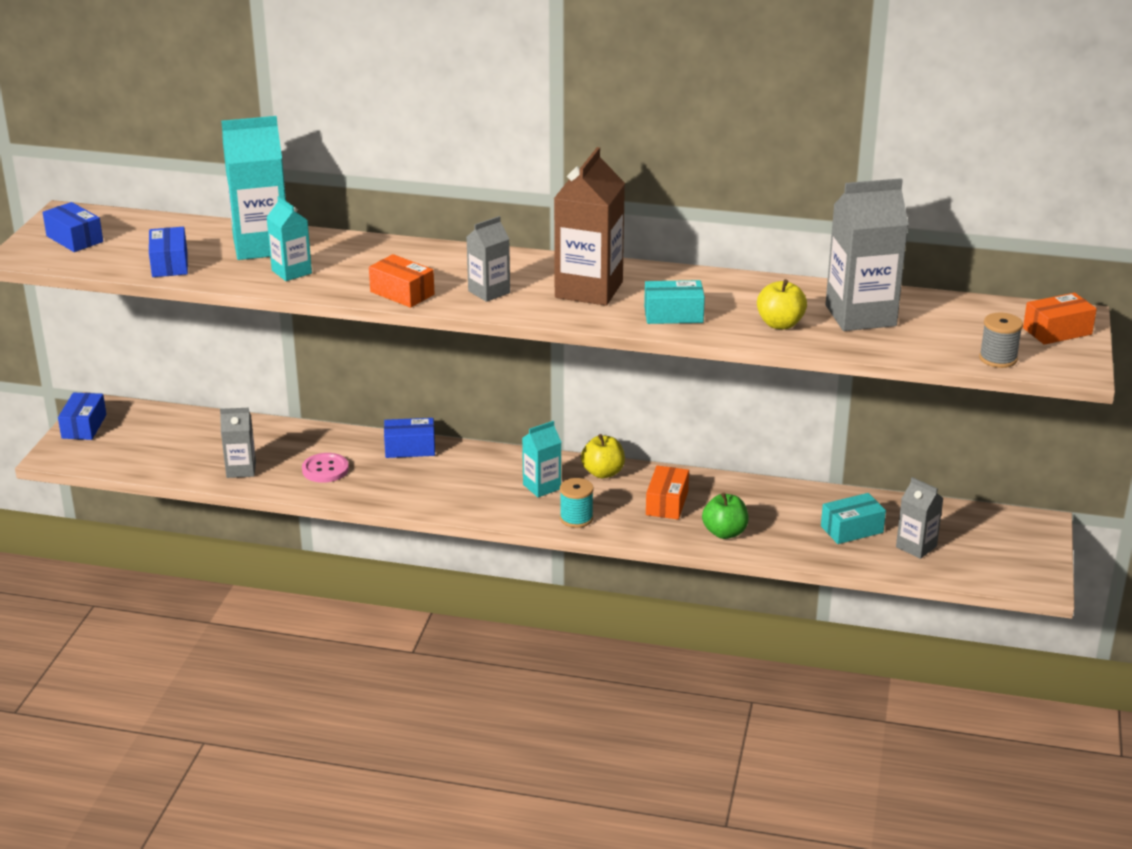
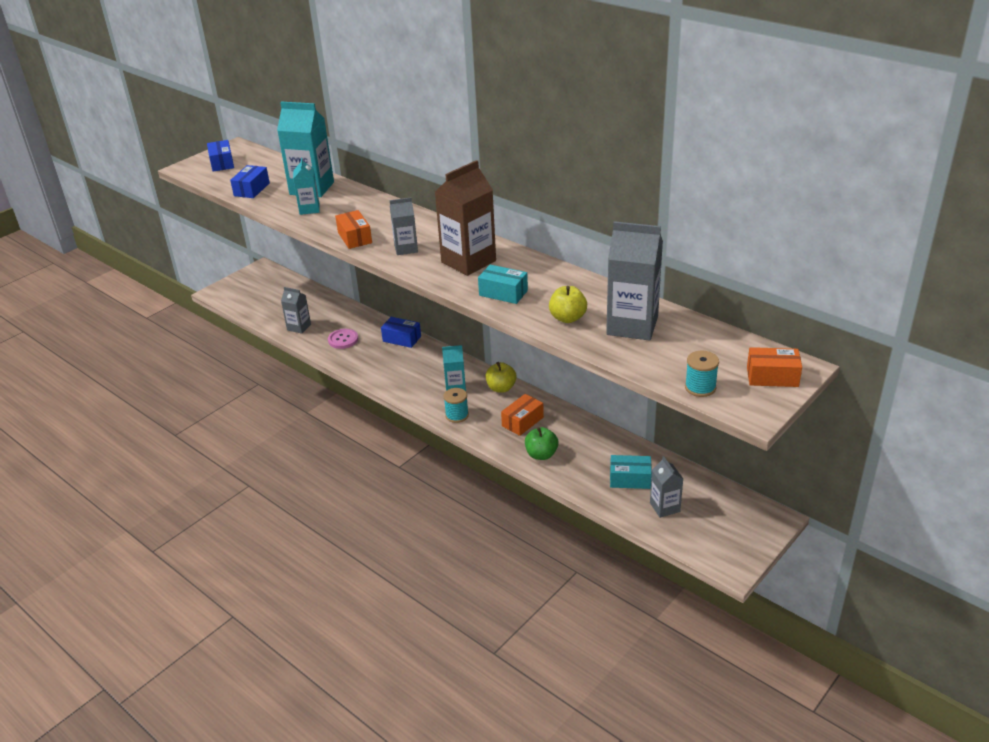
camera: 30 degrees right, 5 degrees up
(84, 426) = (245, 278): blue box -> none
(998, 359) = (700, 387): grey spool -> turquoise spool

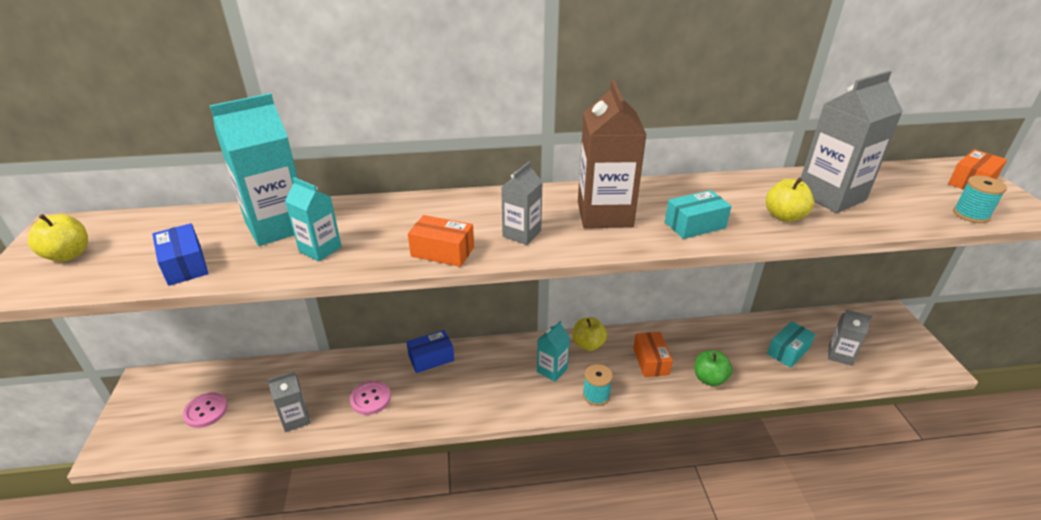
camera: 50 degrees left, 0 degrees up
(222, 163) = (68, 255): blue box -> yellow apple
(269, 299) = (206, 411): none -> pink button

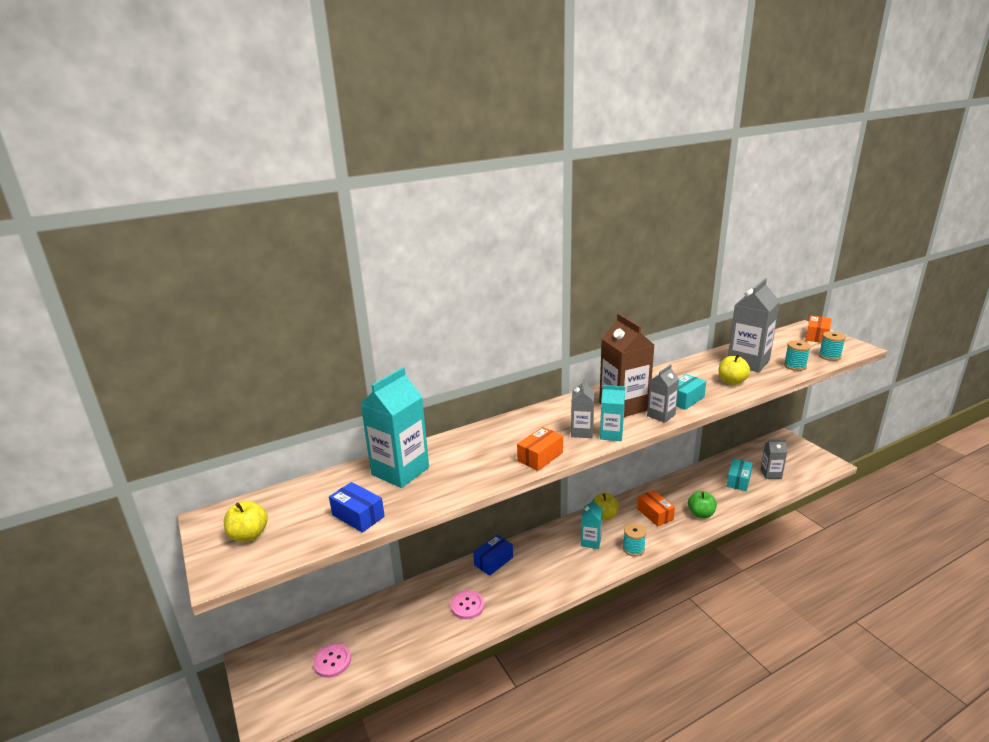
camera: 20 degrees left, 10 degrees down
(296, 419) = (417, 640): grey carton -> grey carton (661, 415)
(320, 249) = (451, 478): turquoise carton -> turquoise carton (611, 434)
(442, 252) = (540, 457): orange box -> orange box turned 45 degrees counterclockwise
(901, 216) = (795, 366): none -> turquoise spool

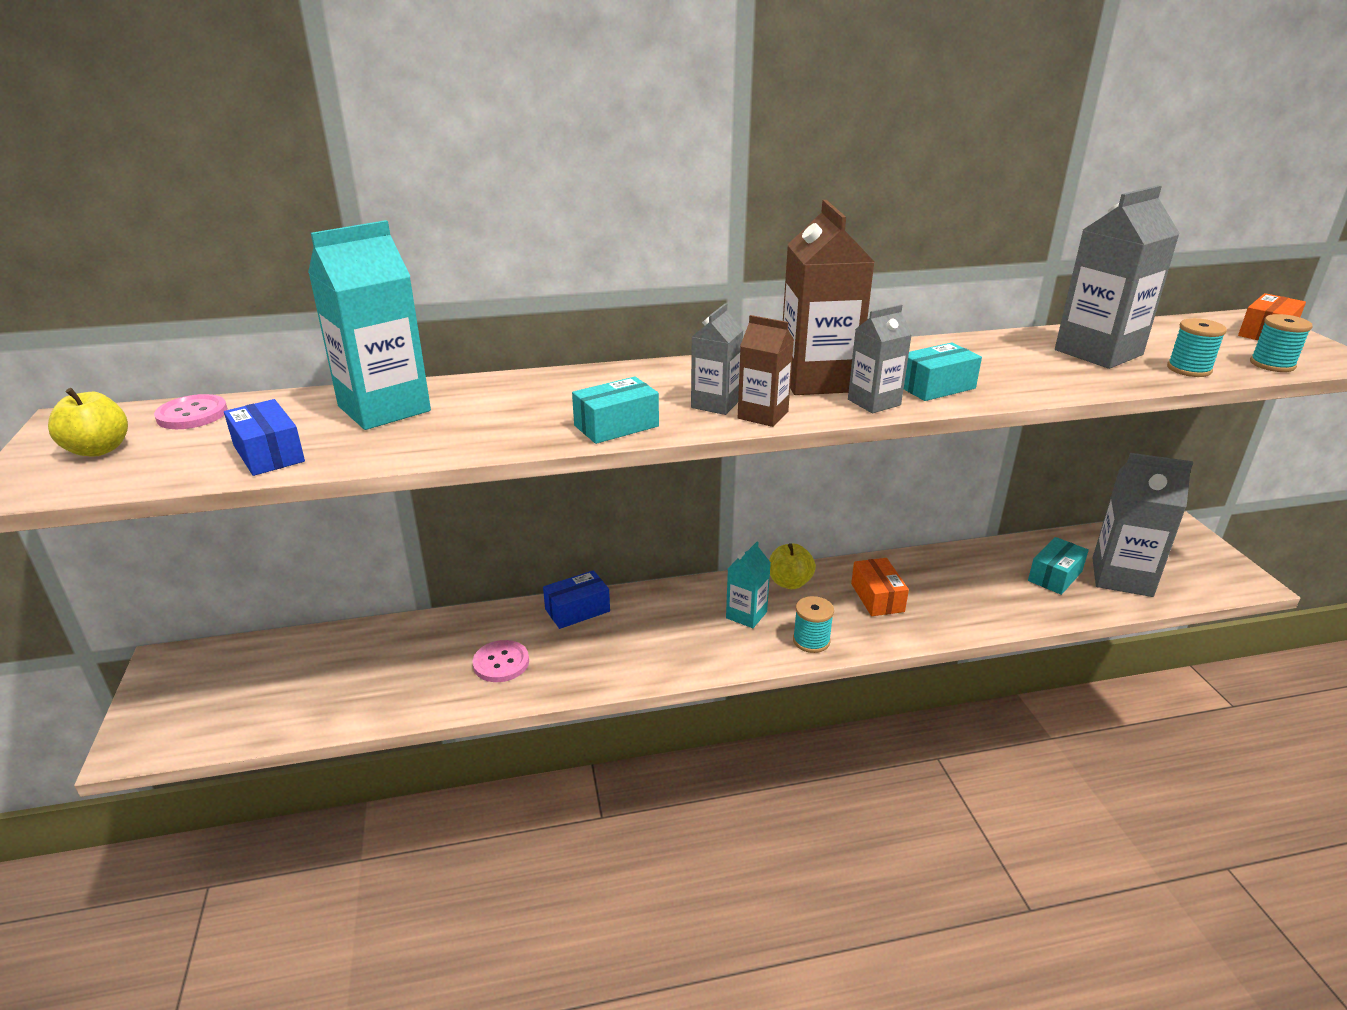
camera: 15 degrees right, 5 degrees up
(332, 661) = (266, 691): pink button -> pink button (192, 414)
(540, 457) = (616, 426): orange box -> turquoise box
(611, 434) = (763, 415): turquoise carton -> brown carton
(701, 514) = (958, 613): green apple -> none
(731, 381) = (1045, 374): yellow apple -> none
(771, 474) = (1122, 577): grey carton -> grey carton, size x1.81

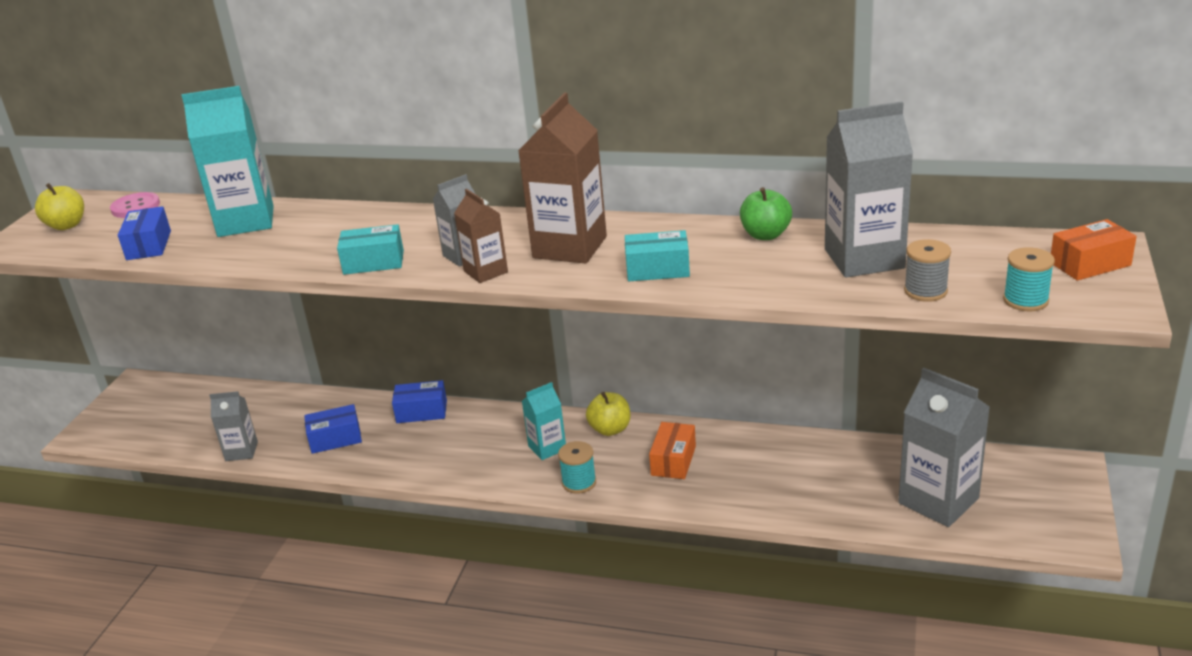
camera: 30 degrees right, 0 degrees up
(501, 663) = (335, 439): pink button -> blue box
(874, 402) = (585, 275): grey carton -> grey carton (241, 451)
(985, 346) = (765, 235): none -> green apple
(1055, 576) = (867, 483): turquoise box -> none
(1189, 369) = (925, 291): turquoise spool -> grey spool

